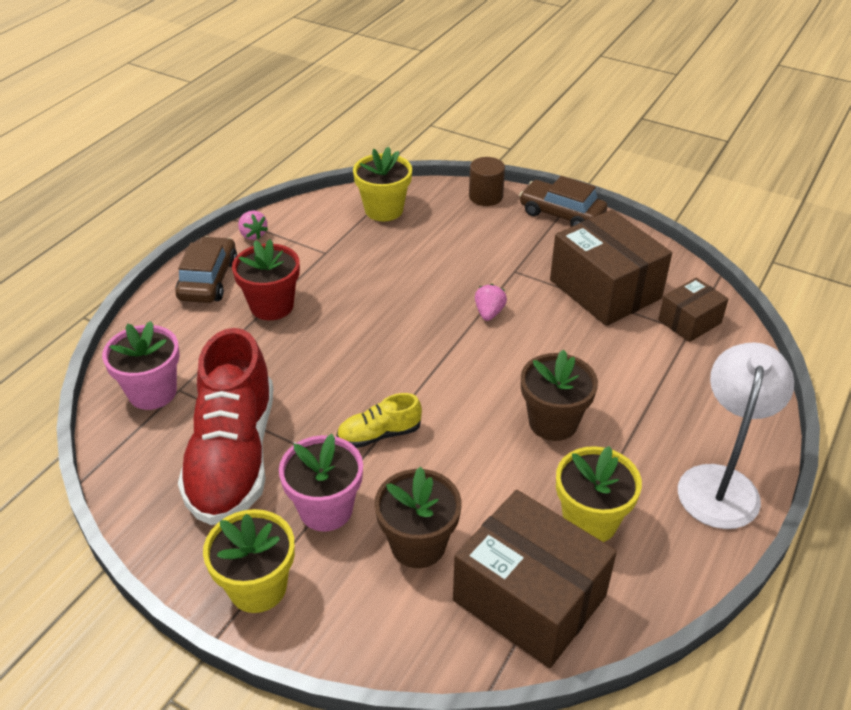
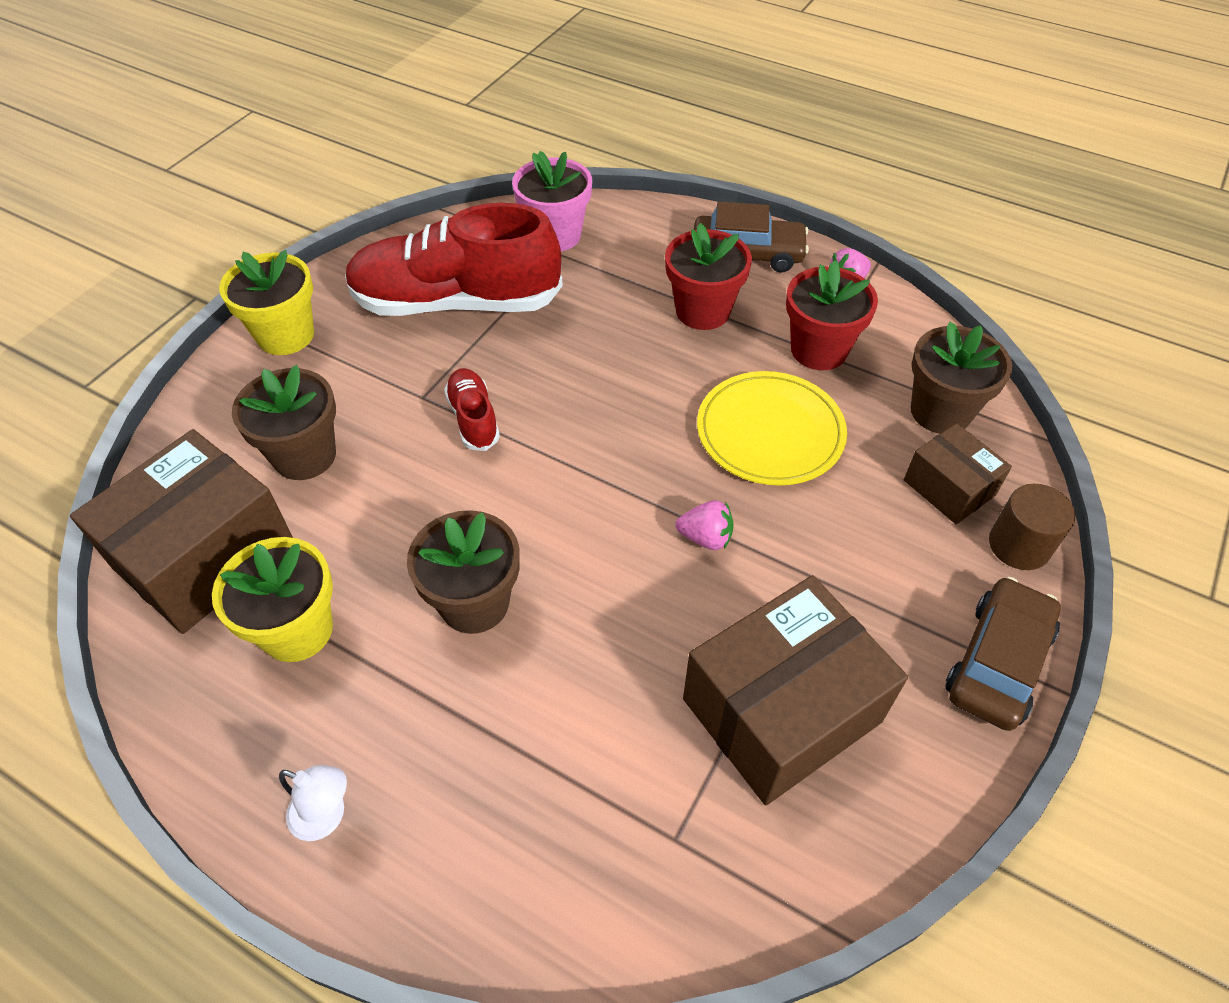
camera: 90 degrees right, 10 degrees up
(322, 253) = (819, 350): none -> red flower pot
(326, 509) = (370, 378): pink flower pot -> none
(379, 434) = (473, 419): yellow shoe -> red shoe
(384, 210) = (940, 412): yellow flower pot -> brown flower pot
(398, 280) = (770, 432): none -> yellow plate
(689, 321) = (703, 846): brown box -> brown box (949, 487)
(720, 482) = (327, 817): white lamp -> white lamp, size x0.46

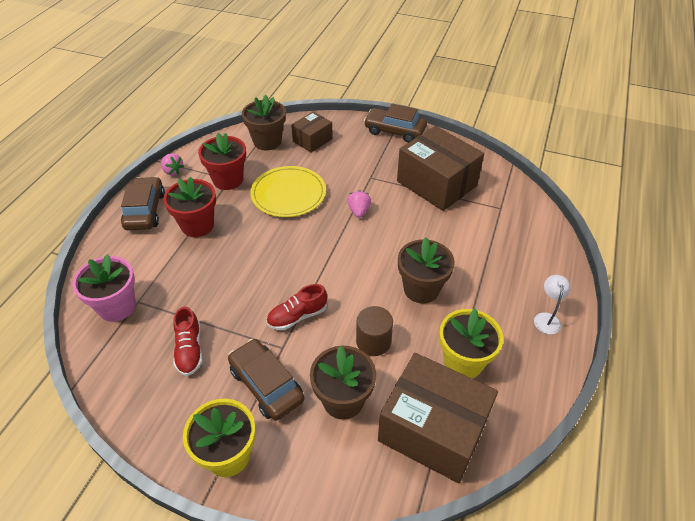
camera: 100 degrees left, 5 degrees down
(367, 375) = (266, 385): none -> brown car
(456, 303) = (189, 350): red shoe -> red shoe, size x0.45
(1019, 545) = (339, 123): brown cylinder -> brown cylinder (373, 341)

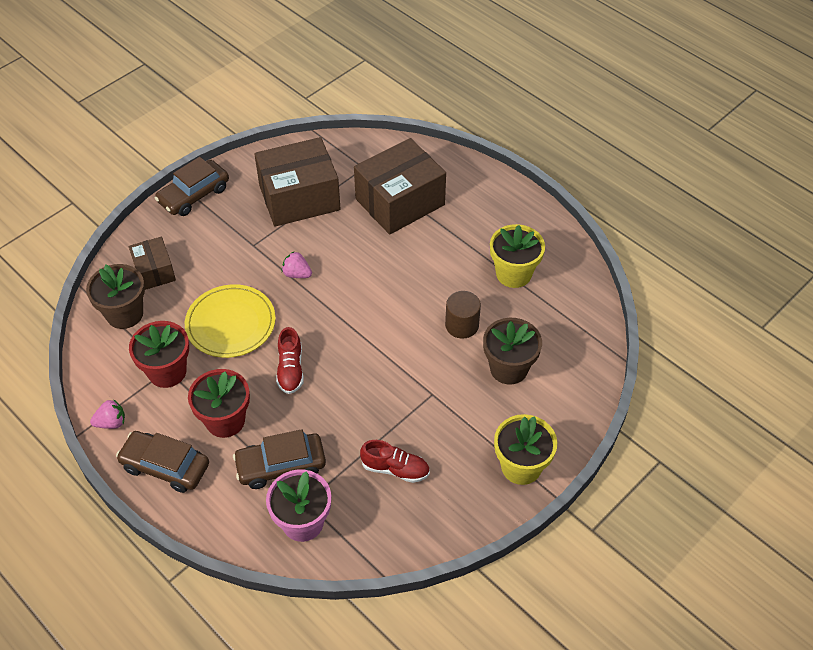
camera: 65 degrees left, 5 degrees up
(266, 385) = (466, 418): brown car -> brown car (281, 466)
(297, 316) = (403, 371): red shoe -> red shoe (290, 369)
(421, 289) = (424, 268): brown flower pot -> none
(432, 430) = (563, 320): brown box -> brown box (400, 202)
(547, 318) = (501, 201): white lamp -> none

